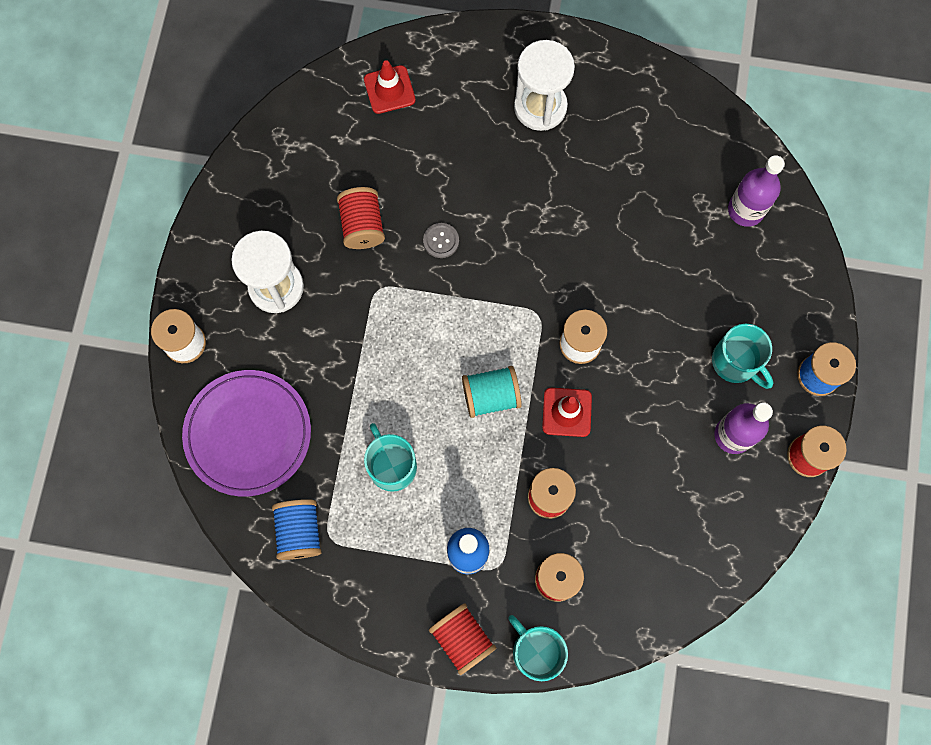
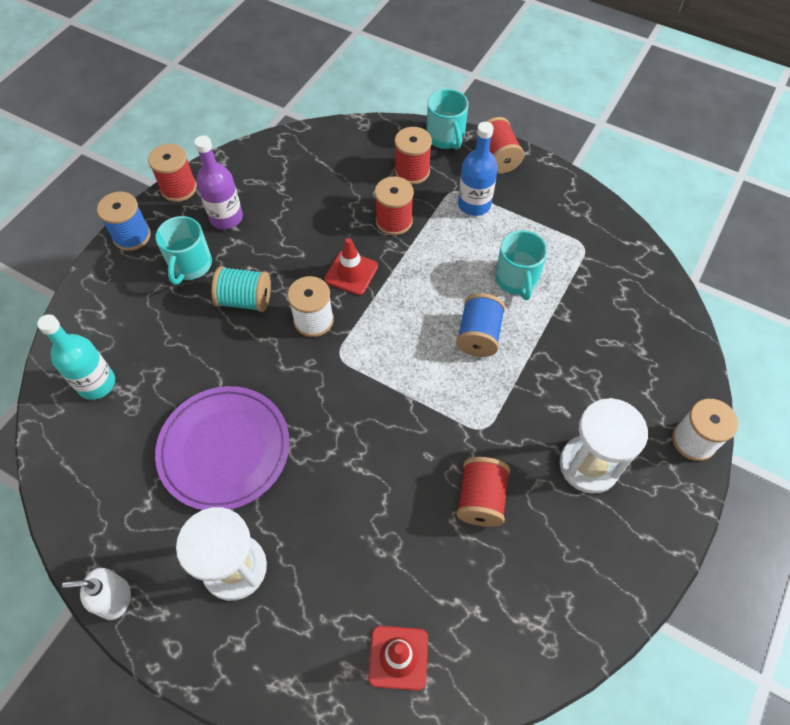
camera: 160 degrees left, 15 degrees down
(248, 434) = (641, 341): purple plate -> purple plate (224, 449)
(299, 532) = (609, 257): blue spool -> blue spool (478, 335)
(441, 241) = (404, 455): grey button -> none
(491, 396) = (411, 304): turquoise spool -> turquoise spool (245, 300)
(619, 56) = (114, 598): none -> white soap dispenser
(736, 362) = (190, 265): turquoise mug -> turquoise mug turned 150 degrees counterclockwise
(745, 210) = (96, 383): purple bottle -> turquoise bottle

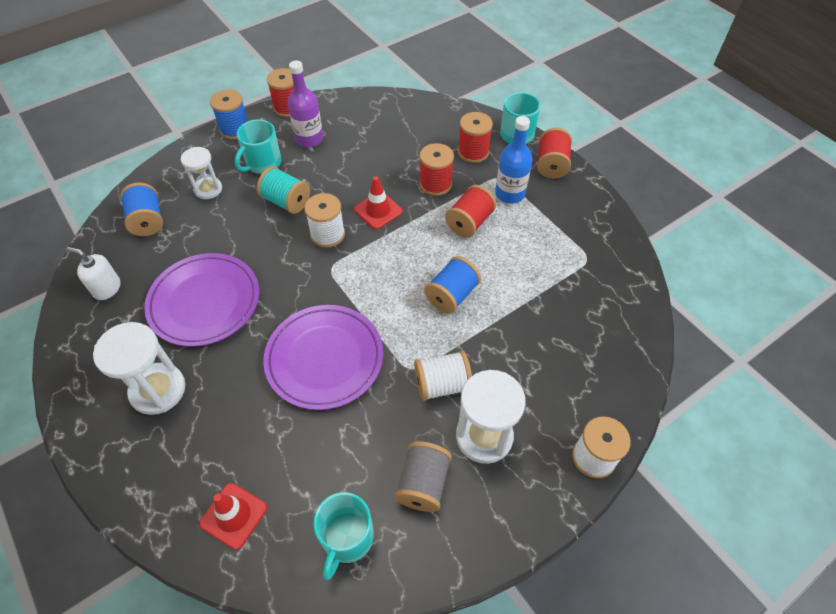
camera: 25 degrees right, 5 degrees down
(96, 383) = (147, 221): turquoise bottle -> blue spool
(114, 598) = (64, 374): white soap dispenser -> white soap dispenser (107, 288)
(145, 319) = (208, 189): none -> white hourglass
(391, 455) = (324, 358): none -> purple plate
(481, 499) = (375, 423): red spool -> red spool (469, 222)
(516, 279) = (511, 264): turquoise mug -> turquoise mug (347, 538)
(522, 431) = (442, 385): none -> white spool
(560, 537) = (423, 483): none -> grey spool

